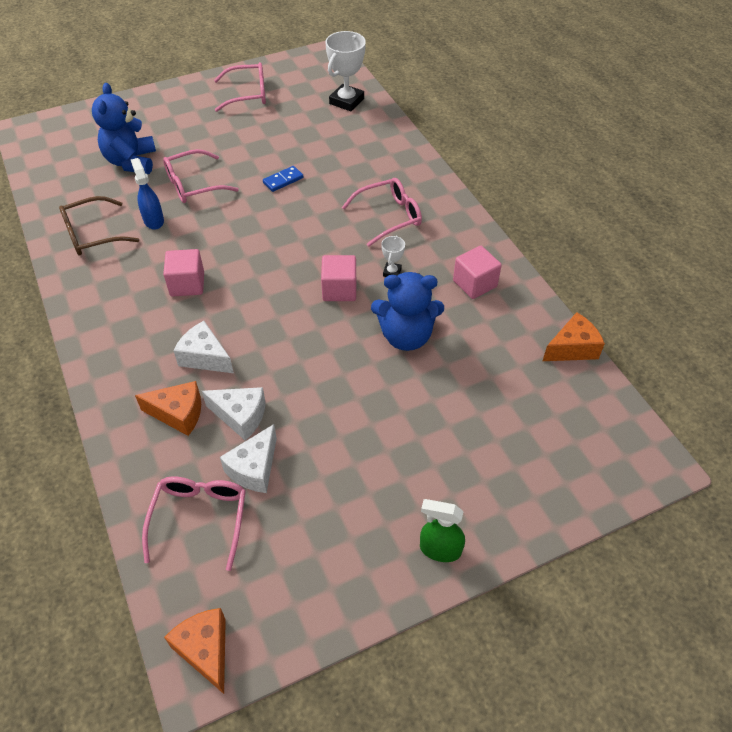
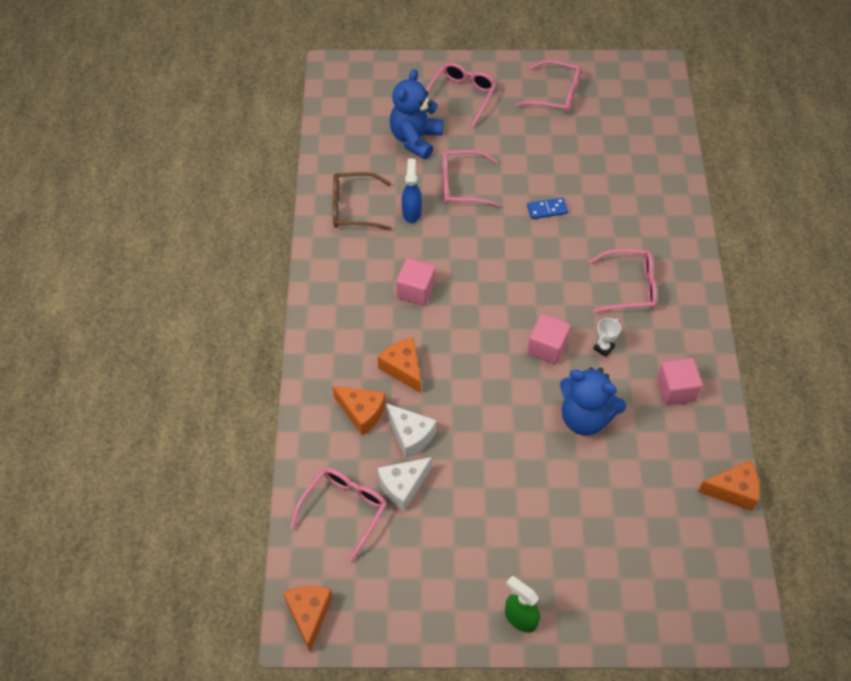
camera: 25 degrees right, 5 degrees up
(161, 118) = (462, 96): none -> pink glasses
(205, 357) = (403, 369): white cheese -> orange cheese
(346, 101) = (651, 136): white trophy -> none

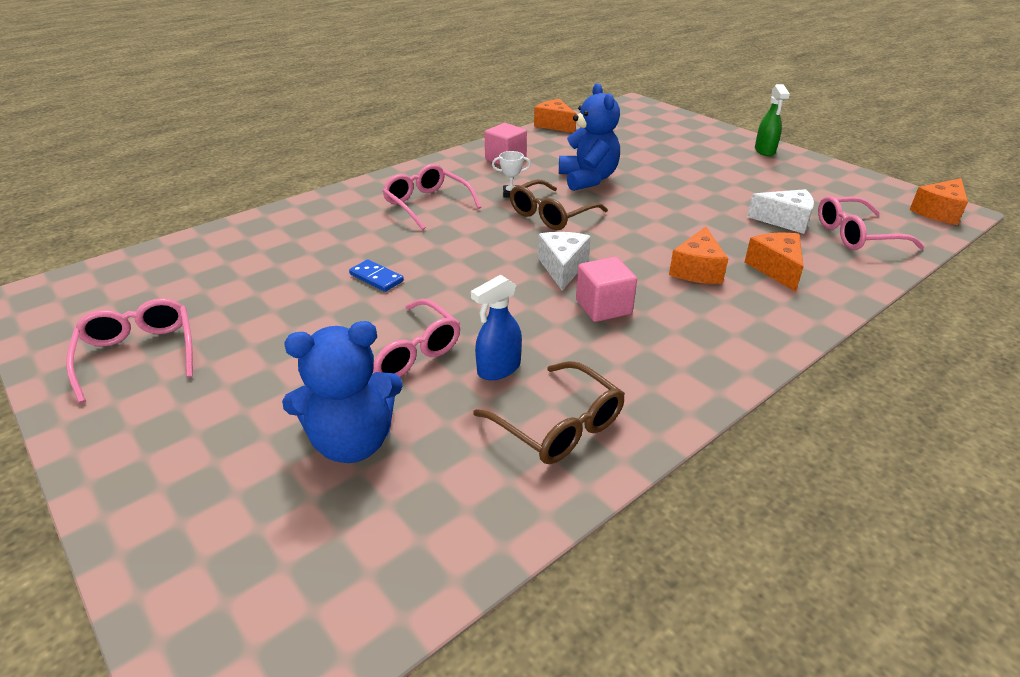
camera: 130 degrees left, 20 degrees down
(410, 435) = (744, 237): white cheese -> white cheese (562, 268)
(462, 96) = (203, 444): pink glasses -> none
(547, 347) = (551, 215): pink cube -> brown glasses

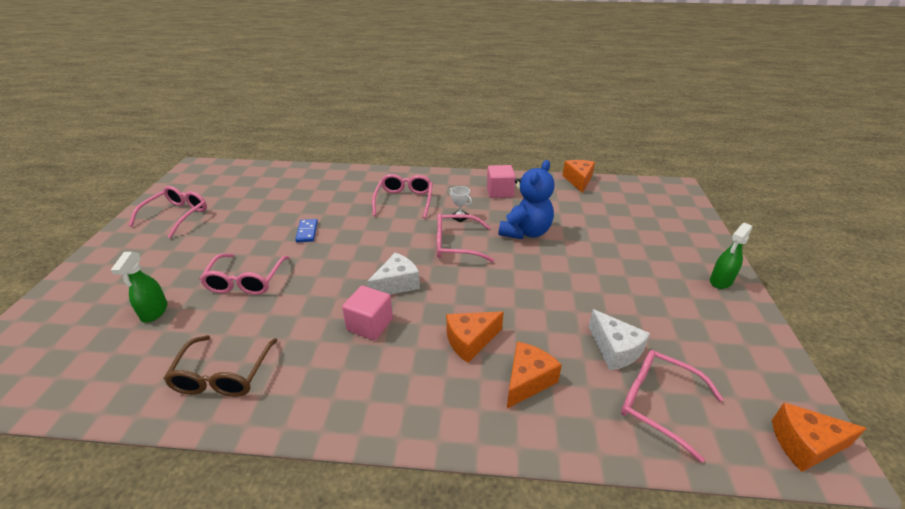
camera: 45 degrees right, 0 degrees up
(352, 442) = (154, 312): blue teddy bear -> green spray bottle
(498, 369) = (259, 321): blue spray bottle -> none
(551, 215) = (456, 245): brown glasses -> pink glasses

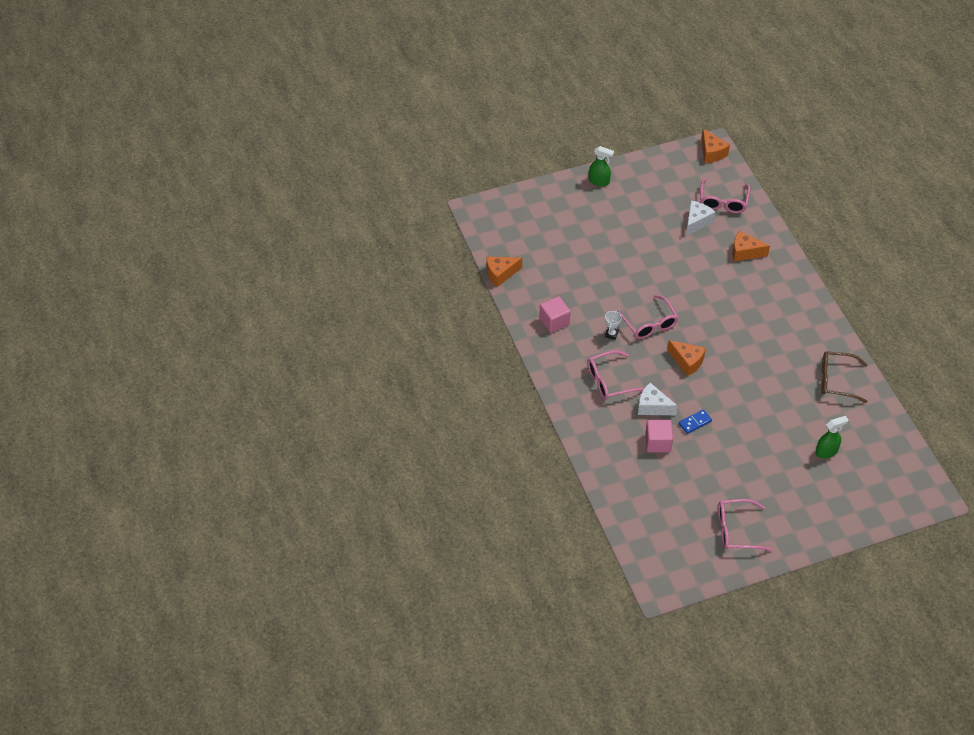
camera: 115 degrees left, 15 degrees up
(223, 375) = (836, 380): brown glasses -> brown glasses turned 150 degrees counterclockwise
(246, 281) = (768, 423): pink glasses -> none
(370, 325) = (756, 335): pink cube -> pink cube (658, 443)
(396, 284) = (713, 338): white cheese -> white cheese (653, 407)
(470, 341) = (735, 284): orange cheese -> orange cheese (687, 362)
(525, 232) = (605, 288): blue teddy bear -> none

